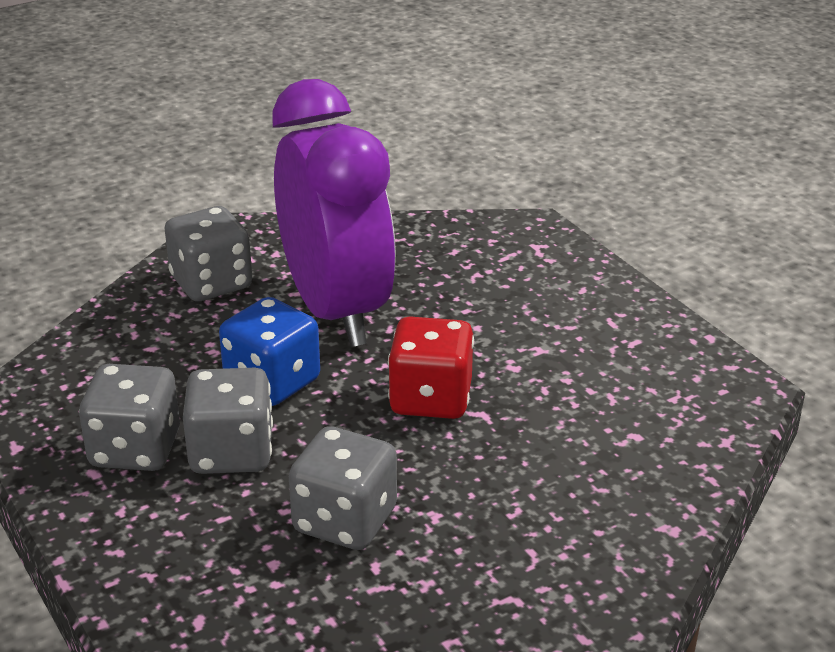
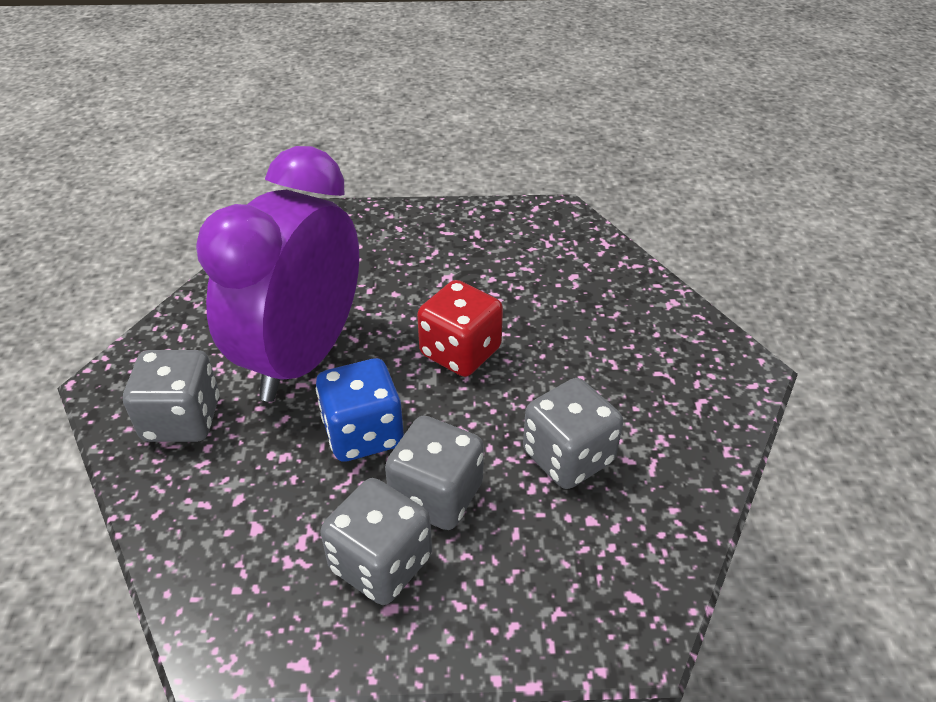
camera: 60 degrees left, 10 degrees up
(336, 311) = (302, 358): purple clock -> purple clock turned 75 degrees counterclockwise

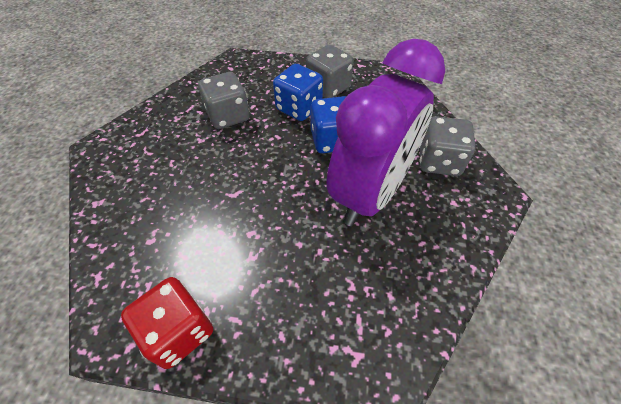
camera: 170 degrees left, 10 degrees up
(436, 495) = (299, 108): grey dice -> blue dice
(460, 352) = (263, 183): red dice -> red dice (179, 331)

